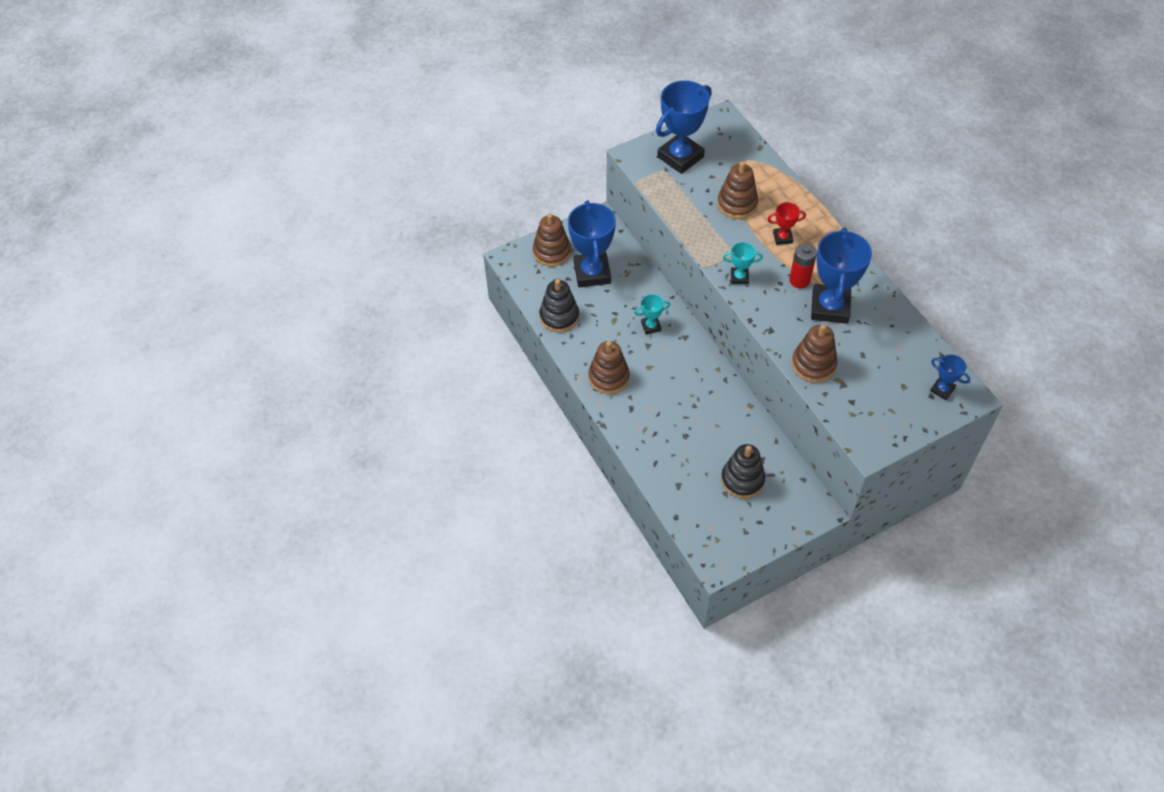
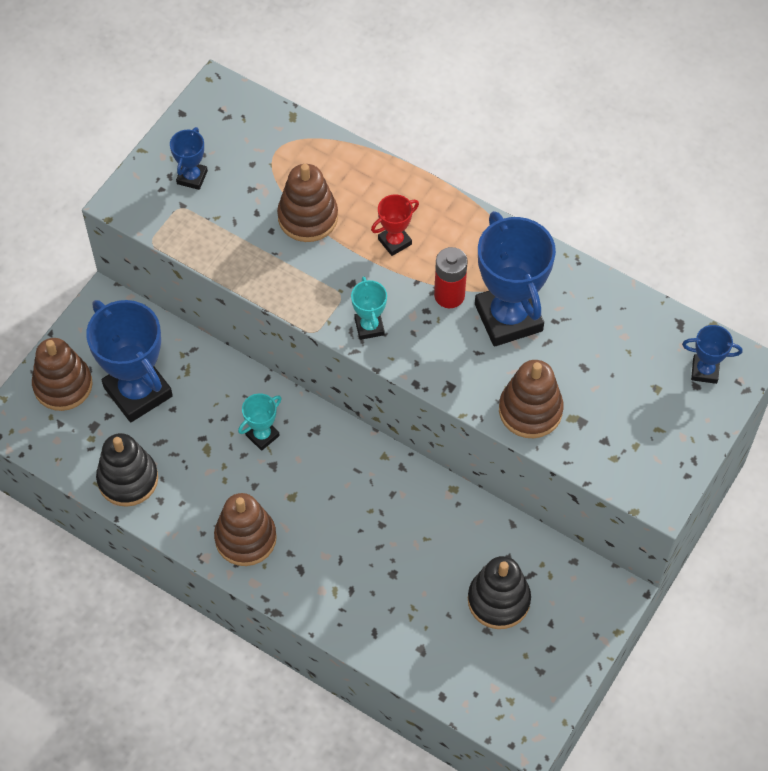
camera: 30 degrees left, 5 degrees up
(680, 157) = (192, 177): blue trophy -> blue trophy, size x0.48
(739, 277) = (369, 327): turquoise trophy -> turquoise trophy turned 75 degrees counterclockwise

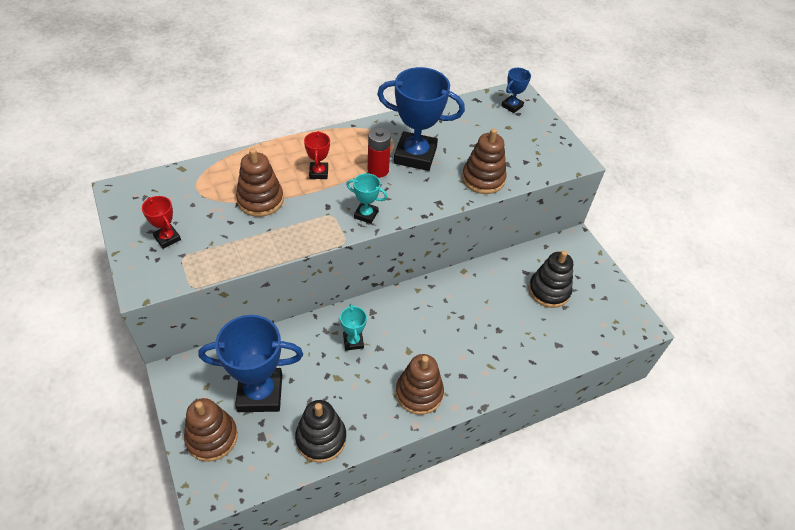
camera: 60 degrees left, 10 degrees down
(192, 177) = (167, 238): blue trophy -> red trophy

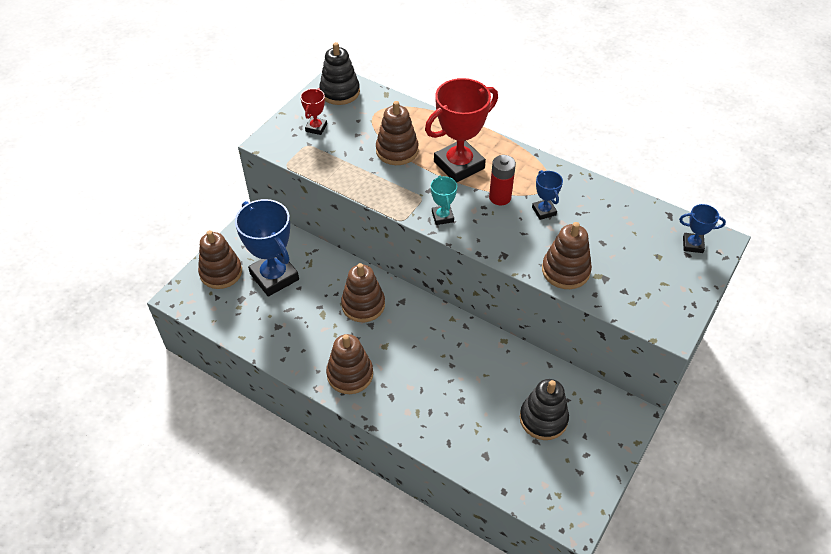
camera: 60 degrees right, 0 degrees up
(318, 173) = (459, 165): red trophy -> red trophy, size x2.10
(321, 438) = (264, 334): black stacking toy -> black stacking toy (340, 92)
(353, 341) = (363, 305): turquoise trophy -> brown stacking toy
(415, 155) = (544, 211): blue trophy -> blue trophy, size x0.48

